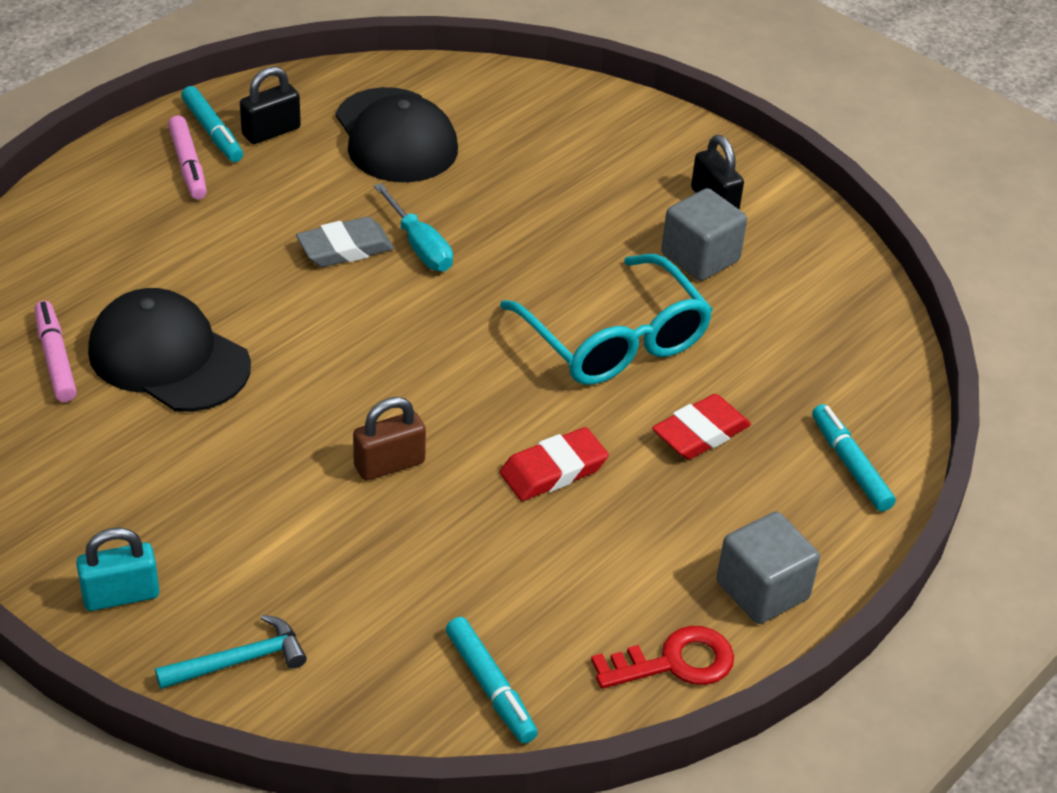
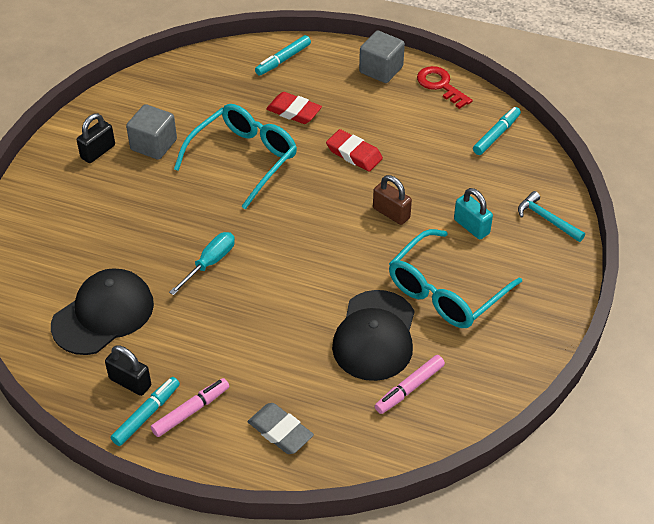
camera: 110 degrees left, 5 degrees up
(121, 595) = (545, 278): turquoise padlock -> turquoise padlock (471, 226)
(187, 463) = (446, 291): none -> turquoise glasses
(345, 248) = (231, 296): grey eraser -> grey eraser (280, 431)

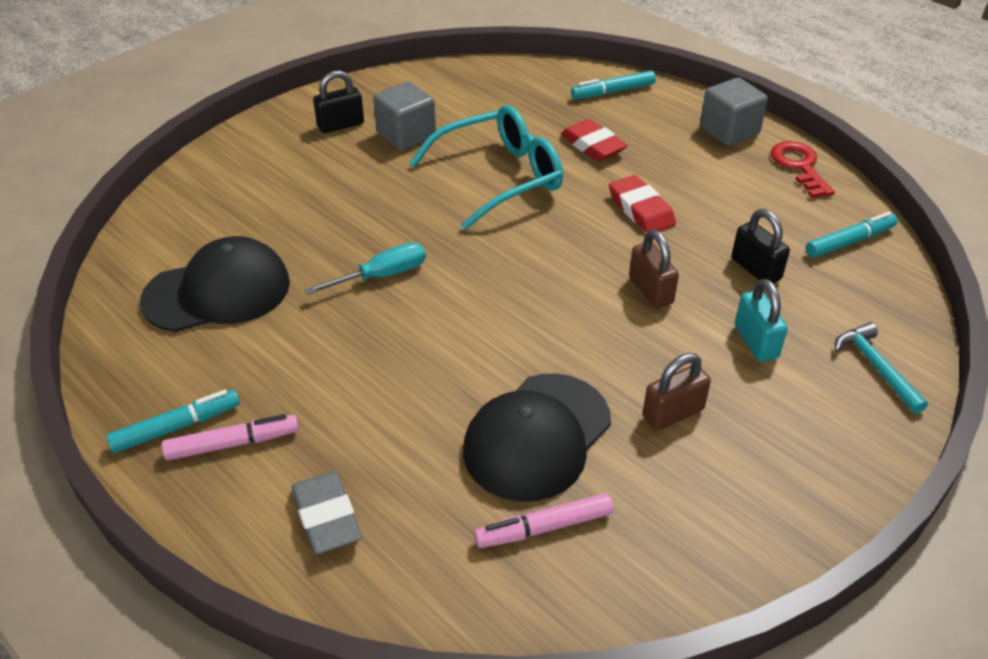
camera: 25 degrees right, 5 degrees down
(130, 382) = (188, 380): black padlock -> black padlock (755, 269)
(446, 291) = (673, 413): turquoise glasses -> brown padlock

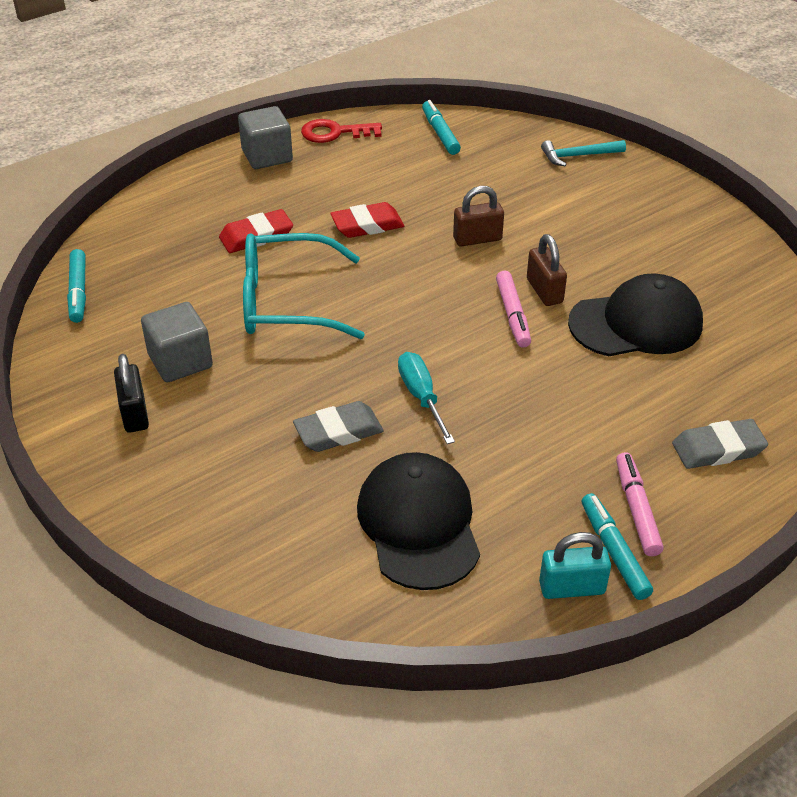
camera: 80 degrees left, 0 degrees up
(329, 231) = (338, 431): none -> grey eraser
(500, 177) = (287, 302): turquoise glasses -> turquoise glasses turned 75 degrees counterclockwise
(537, 436) = (636, 323): black cap -> black cap turned 60 degrees counterclockwise
(544, 528) = (724, 332): pink marker -> pink marker (513, 315)
(613, 92) = (167, 209): turquoise marker -> turquoise marker (78, 292)
(673, 413) = (616, 253): brown padlock -> brown padlock (544, 291)
(755, 269) = (462, 182): black padlock -> none
(756, 341) = (545, 200): turquoise padlock -> turquoise padlock (572, 587)

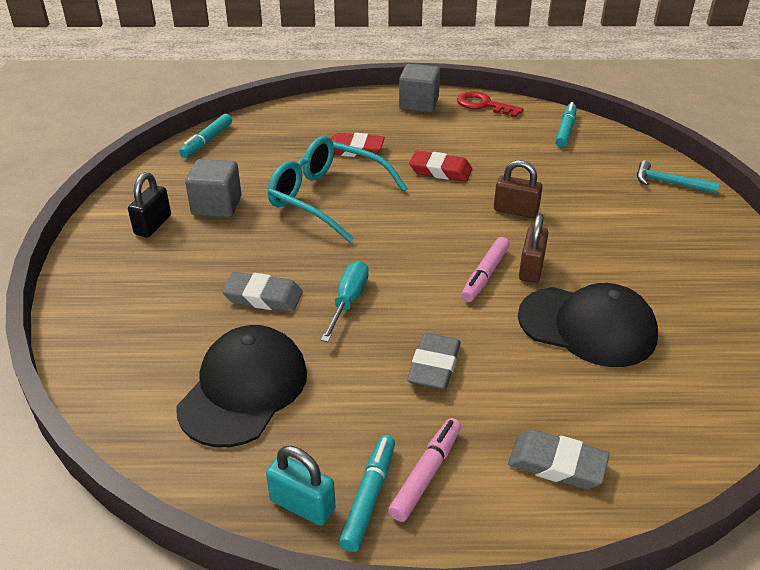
camera: 35 degrees right, 5 degrees down
(554, 418) = (434, 366): none -> grey eraser

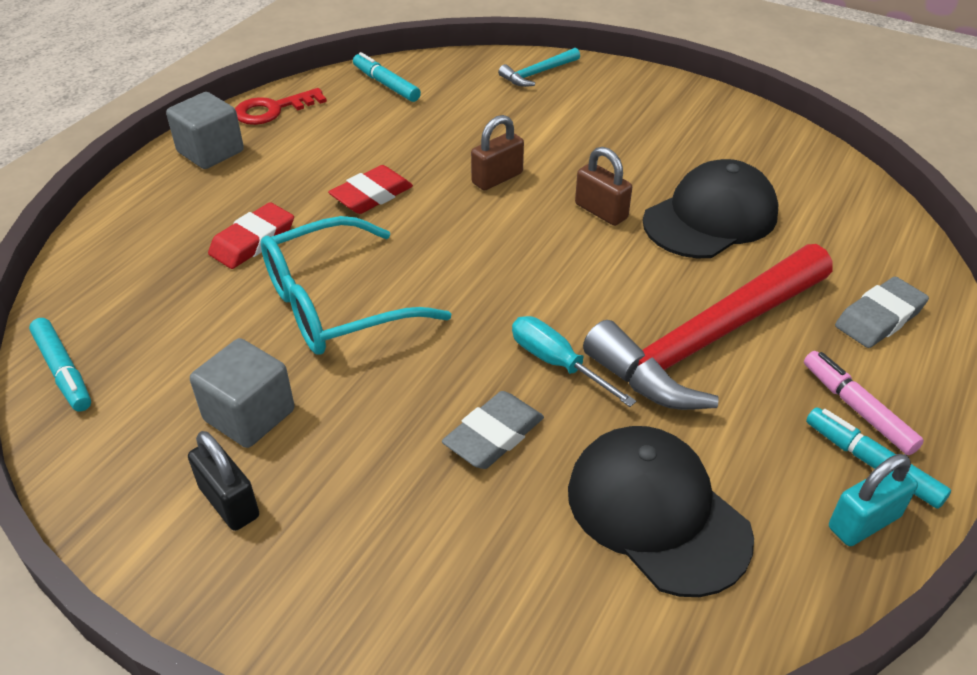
camera: 60 degrees left, 5 degrees up
(434, 366) = (707, 340): grey eraser -> red hammer
(485, 275) = (588, 245): pink marker -> none

